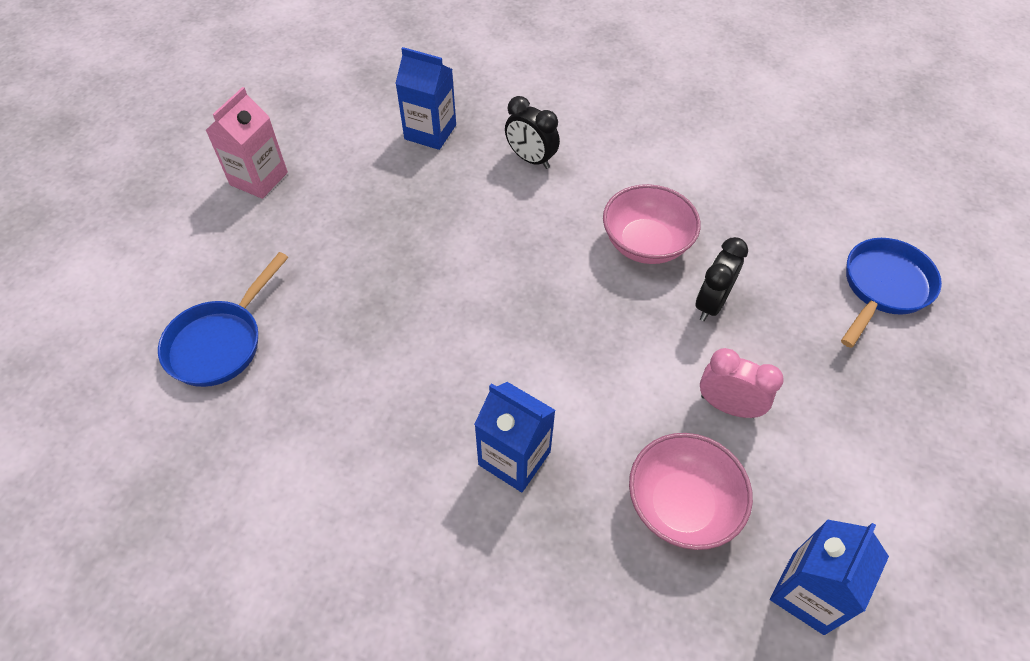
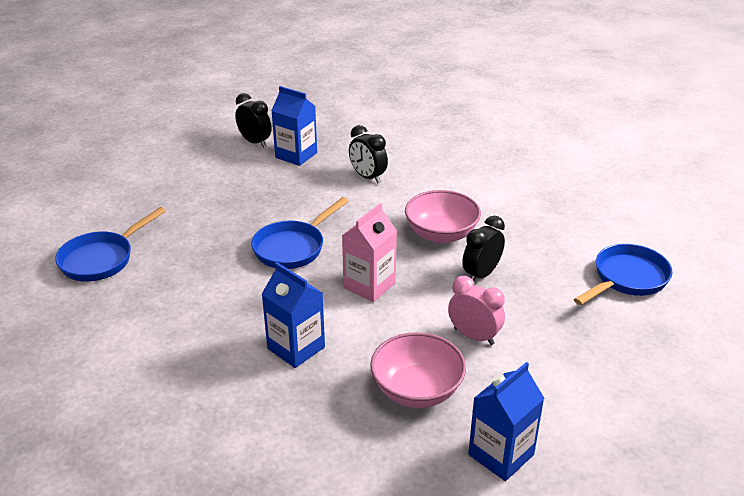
camera: 10 degrees right, 20 degrees down
(259, 178) = (160, 171): pink carton -> pink carton (369, 285)
(371, 115) = (255, 142): none -> black clock
(467, 290) = (293, 247): none -> blue pan

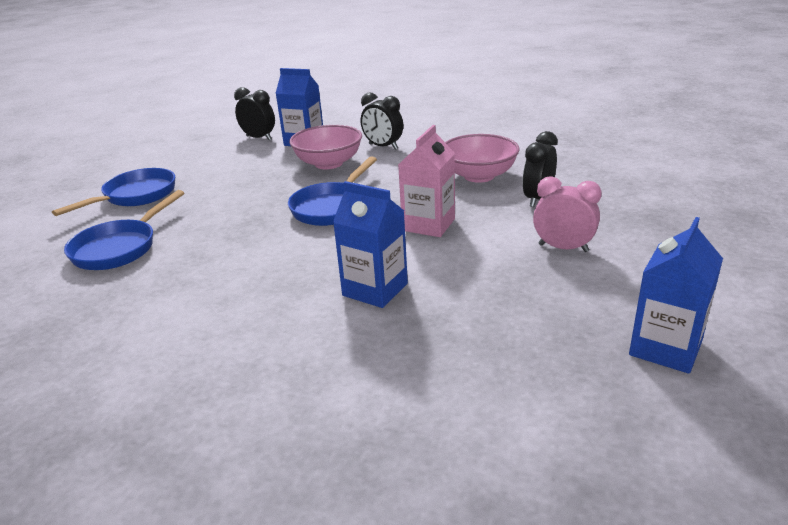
camera: 10 degrees left, 5 degrees down
(417, 390) = (532, 304): pink bowl -> pink bowl (328, 163)
(627, 279) = (680, 181): blue pan -> blue pan (135, 196)

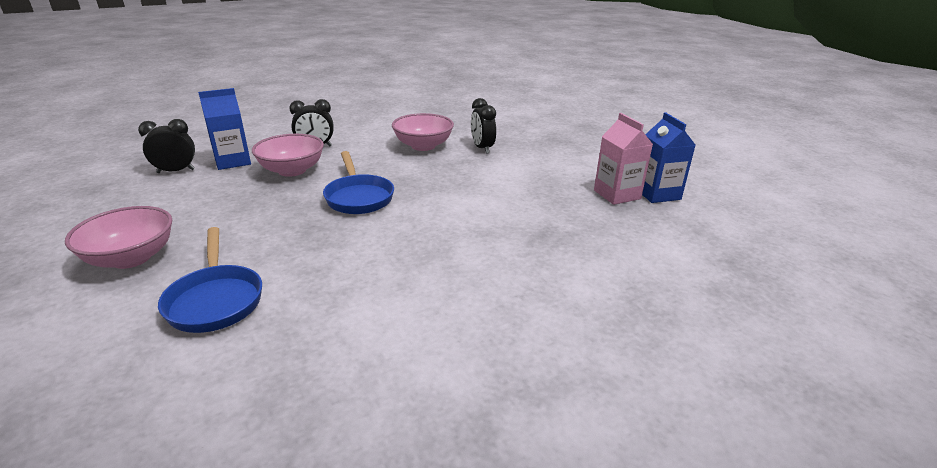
camera: 50 degrees left, 0 degrees up
(135, 196) = (131, 258): blue pan -> pink bowl
(375, 289) = (488, 230): blue carton -> none
(428, 224) = (447, 183): pink carton -> pink carton (617, 194)
(563, 248) = (541, 168): pink clock -> none

